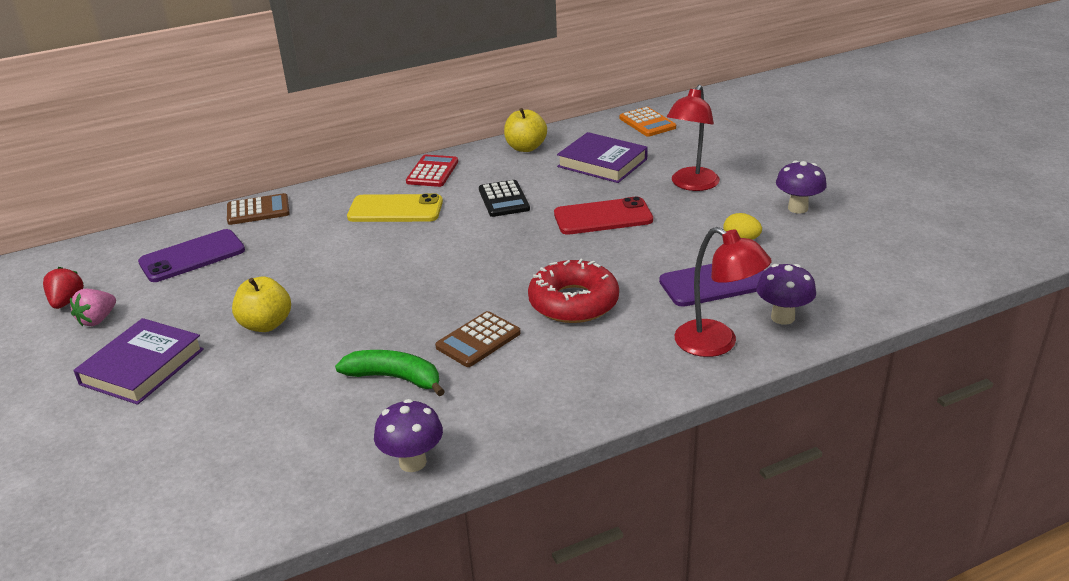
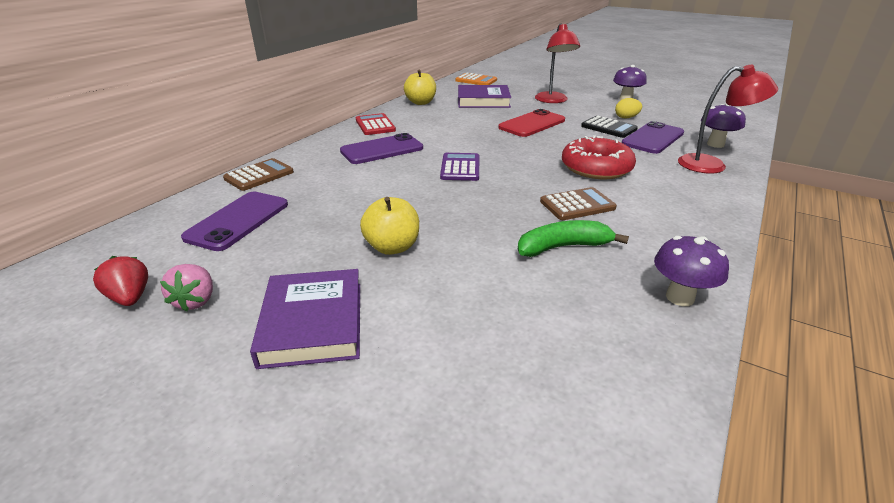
camera: 35 degrees left, 0 degrees up
(395, 209) = (382, 150): yellow phone -> purple phone
(436, 257) = (460, 168): none -> purple calculator
(478, 340) = (577, 205): brown calculator -> brown calculator turned 120 degrees counterclockwise
(504, 199) = (452, 129): black calculator -> black calculator (608, 128)

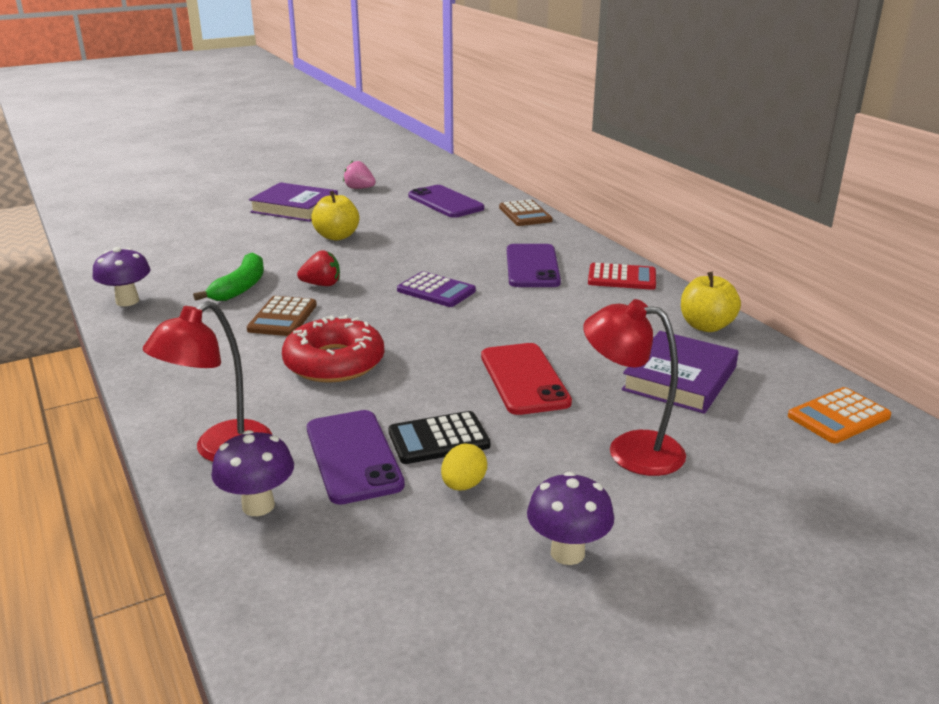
camera: 120 degrees right, 5 degrees down
(130, 297) = (386, 177): red strawberry -> red strawberry (322, 284)

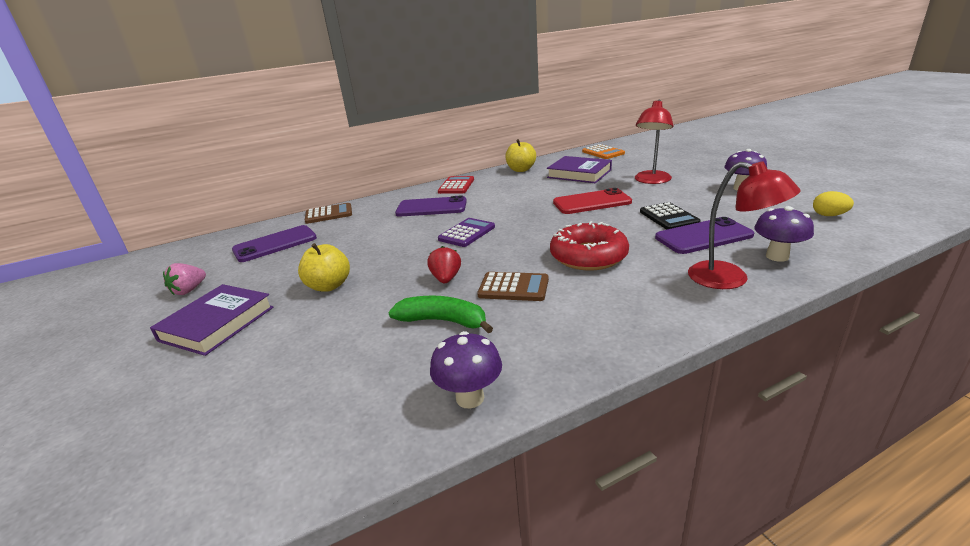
camera: 85 degrees left, 0 degrees up
(463, 485) = (708, 209): yellow egg -> yellow egg (829, 215)

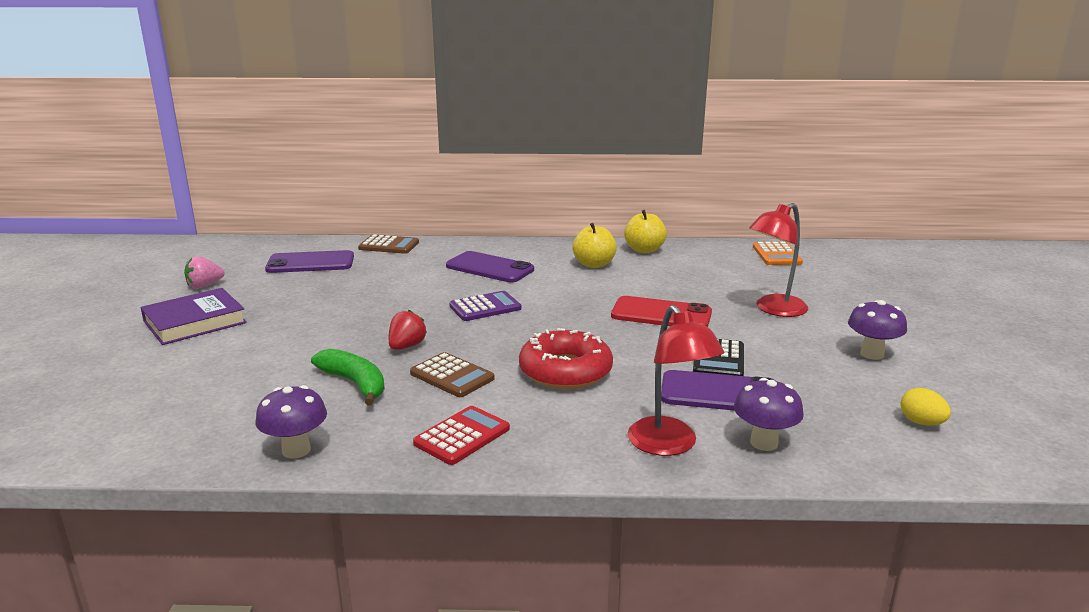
camera: 25 degrees right, 5 degrees down
(329, 286) = (307, 319): yellow apple -> yellow apple (594, 264)
(456, 186) = (547, 250): red calculator -> red calculator (462, 436)
(579, 174) = (703, 275): purple book -> none

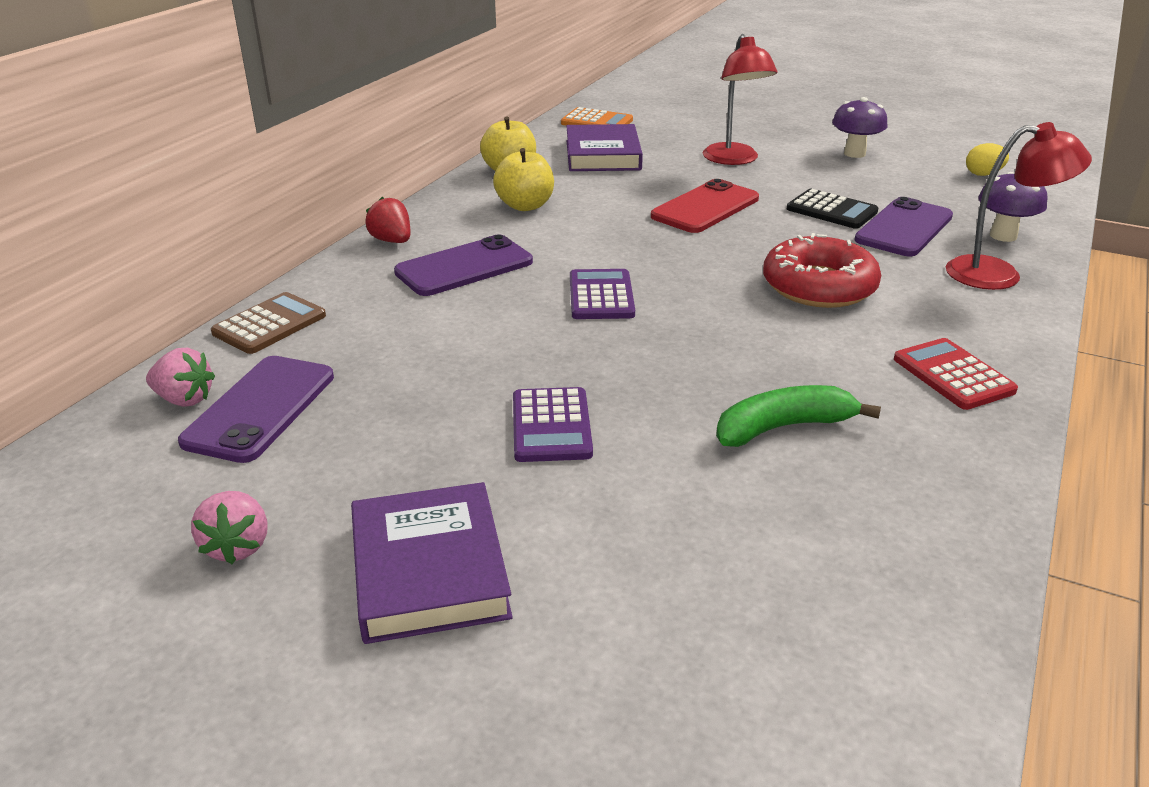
camera: 65 degrees left, 10 degrees up
(296, 450) = (960, 498): purple mushroom -> none
(311, 249) = (184, 399): none -> pink strawberry
(325, 323) = (551, 426): none -> purple calculator
(406, 346) = (688, 371): red strawberry -> red strawberry (392, 241)
(452, 376) = (796, 355): brown calculator -> none
(713, 268) = (603, 155): none -> purple book

